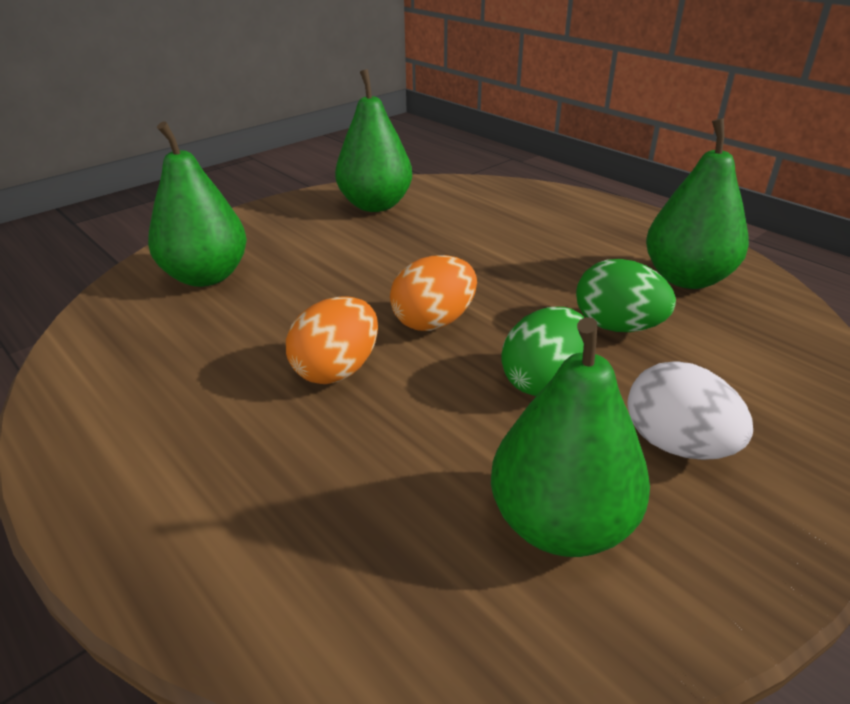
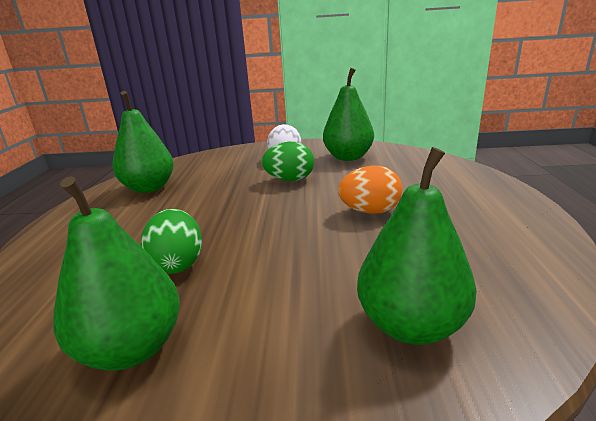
camera: 135 degrees left, 10 degrees down
(434, 322) = (290, 214): orange egg -> none
(617, 327) = (223, 184): green egg -> green egg (177, 264)

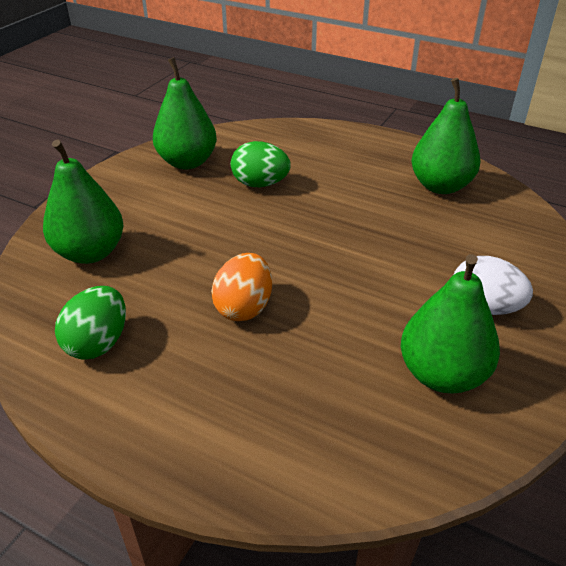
camera: 115 degrees right, 15 degrees up
(290, 180) = (387, 283): green egg -> green egg (98, 343)

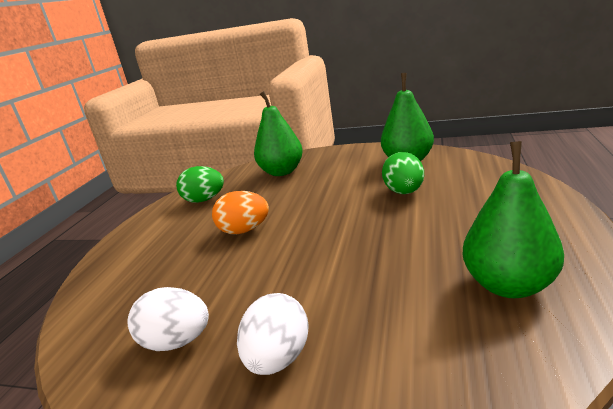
camera: 80 degrees right, 15 degrees down
(442, 374) = (177, 341): green pear -> white egg

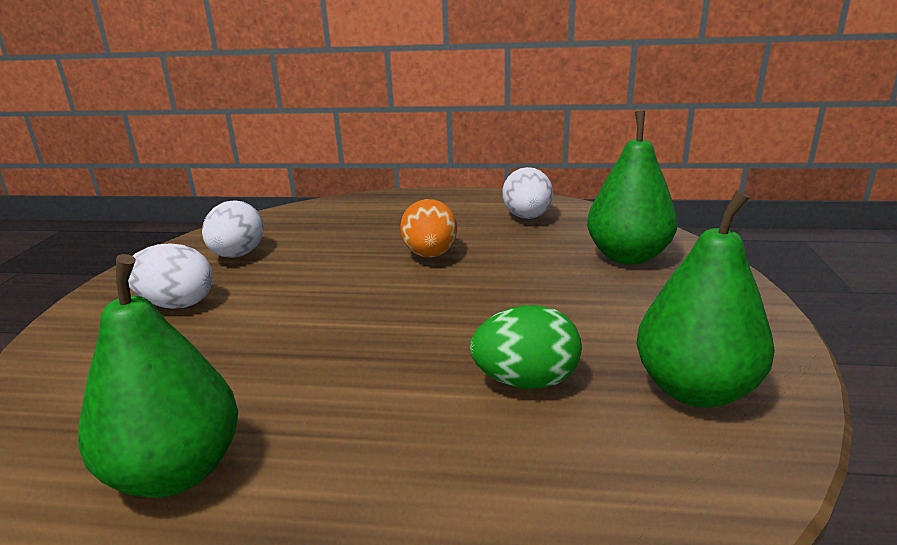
camera: 80 degrees right, 0 degrees up
(204, 200) = (527, 217): green egg -> white egg

